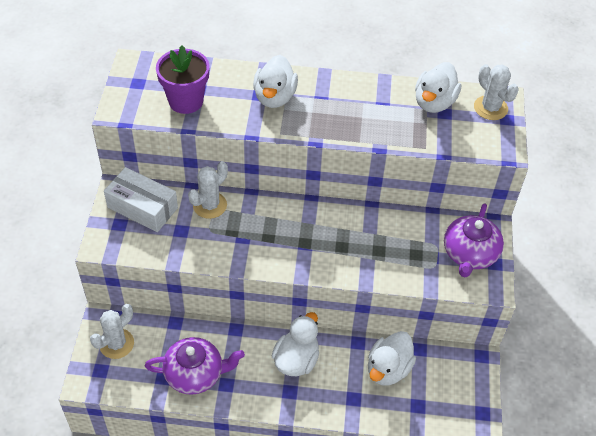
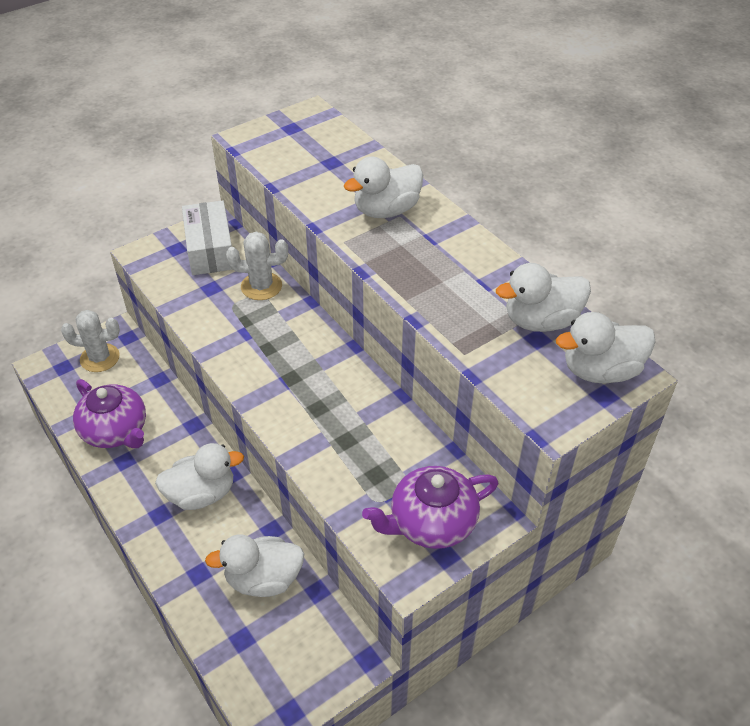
camera: 50 degrees right, 5 degrees down
(186, 101) = (306, 164): purple flower pot -> none
(490, 108) = (600, 371): white cactus -> white duck

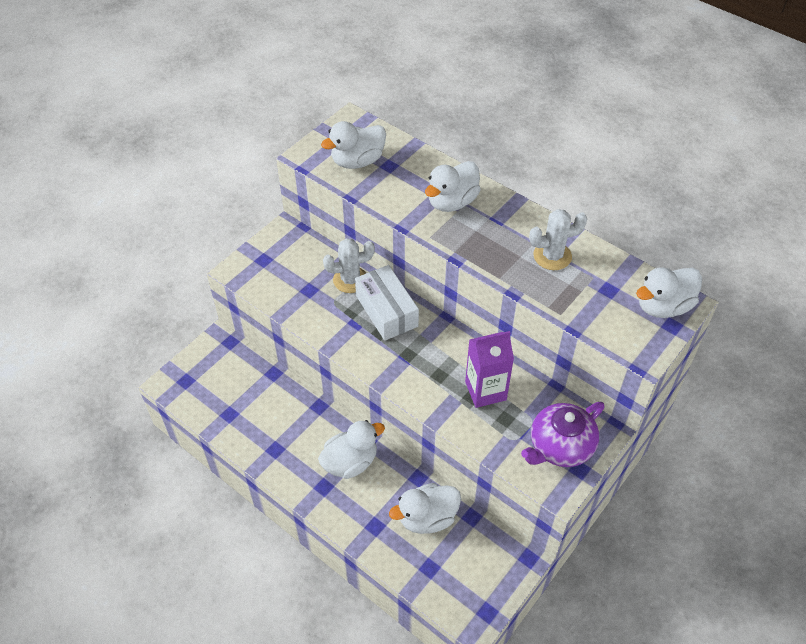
camera: 15 degrees left, 5 degrees up
(100, 358) = (214, 366): white cactus -> white cactus (552, 256)
(115, 431) = (256, 426): purple teapot -> none
(210, 249) = (293, 255): white box -> white box (386, 311)
(365, 437) = (485, 391): none -> purple carton
(541, 321) = (606, 275): white duck -> white duck (357, 161)

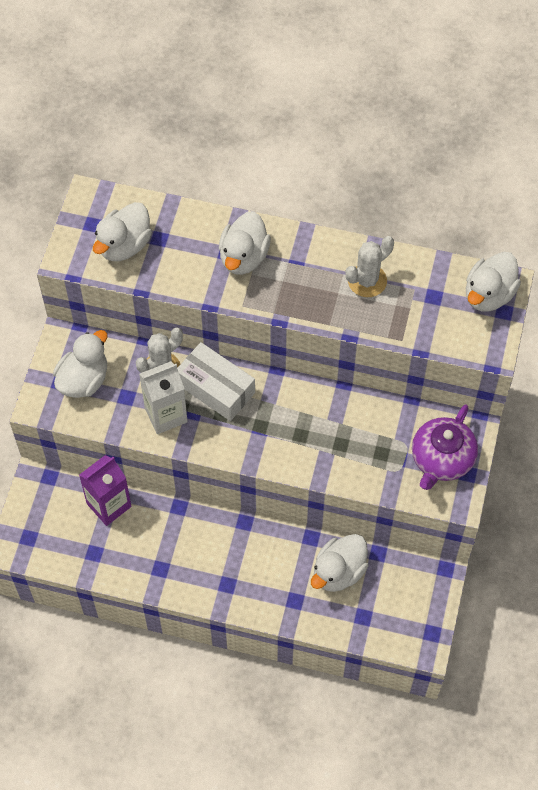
camera: 25 degrees left, 10 degrees up
(333, 315) = (166, 415): none -> white carton
(350, 462) = (240, 550): white duck -> white duck (84, 380)
(485, 391) = (350, 433): purple carton -> purple carton (109, 505)

